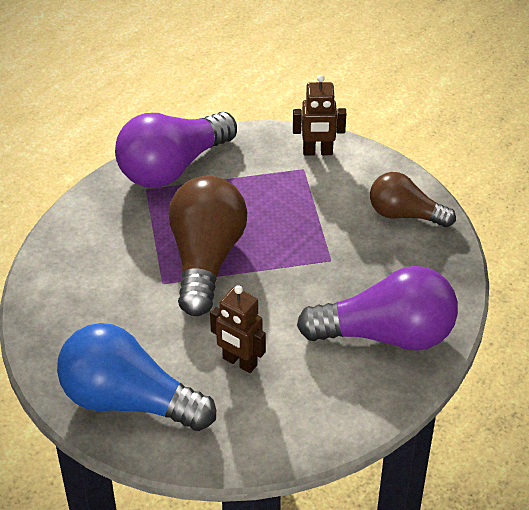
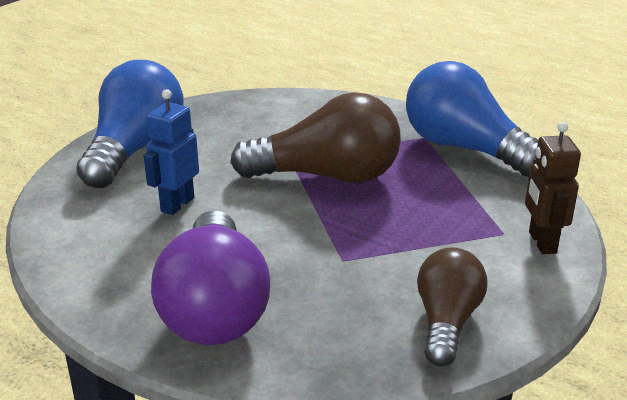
camera: 85 degrees right, 15 degrees down
(173, 167) = (465, 148): purple light bulb -> blue light bulb
(239, 362) = (177, 204): brown robot -> blue robot

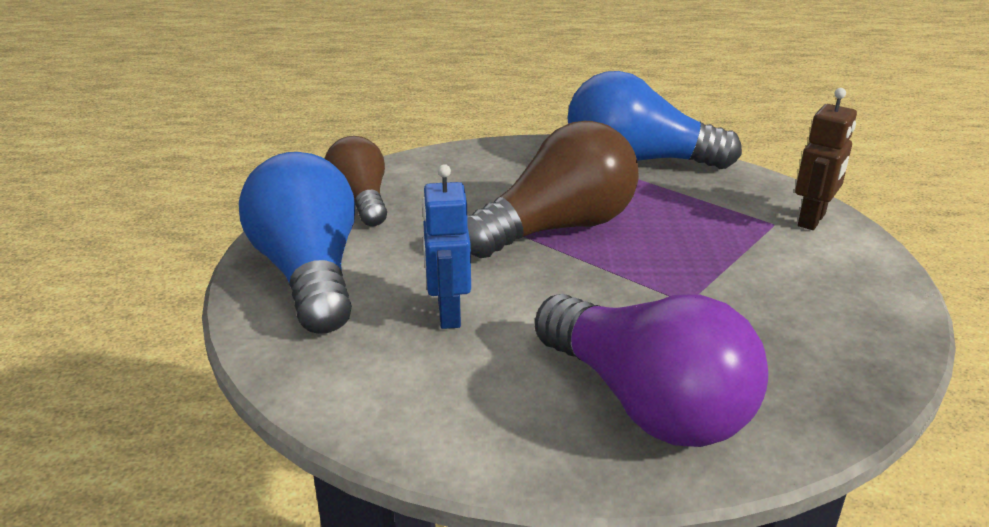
camera: 35 degrees left, 0 degrees up
(446, 322) = (849, 319): brown light bulb -> brown light bulb (361, 200)
(541, 242) = (812, 220): brown robot -> brown robot turned 105 degrees counterclockwise

